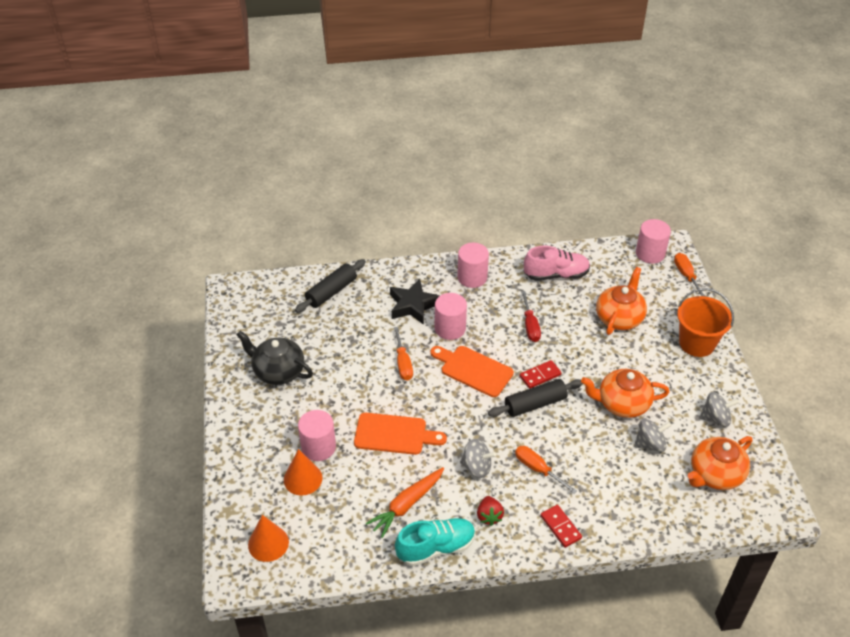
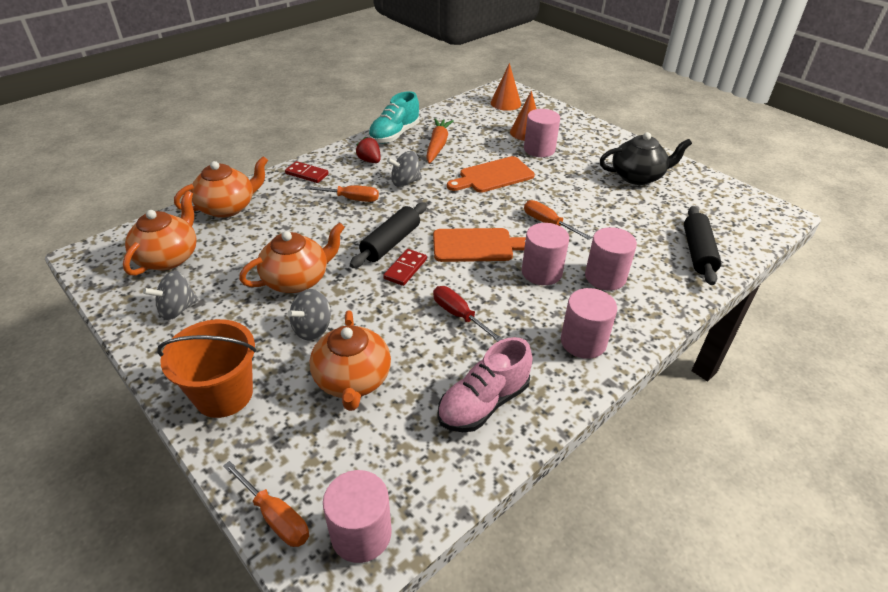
camera: 145 degrees right, 5 degrees down
(413, 305) = (605, 277): black star -> pink cylinder
(650, 444) = (250, 256): grey spinning top -> grey spinning top (312, 329)
(652, 514) = (228, 207): none -> orange teapot

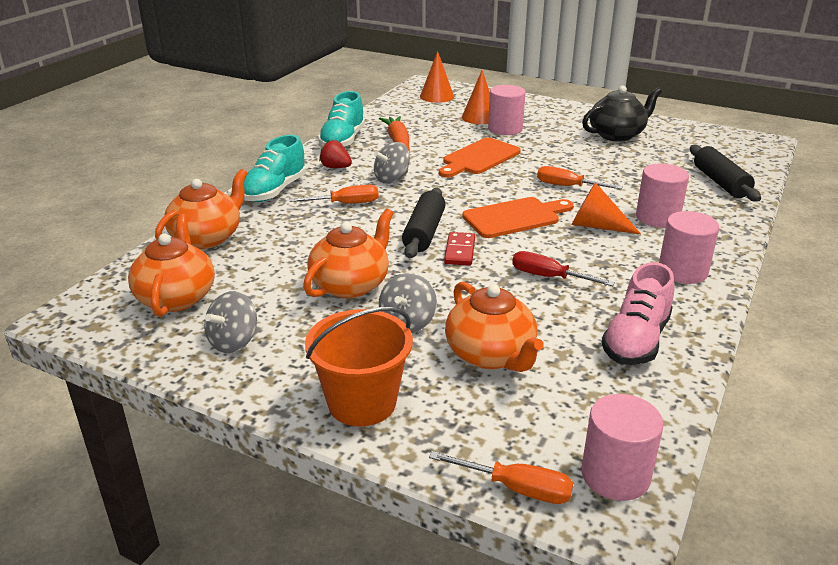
camera: 20 degrees left, 10 degrees down
(307, 174) = (274, 191): red domino -> turquoise shoe
(541, 272) = (596, 226): pink cylinder -> orange cone

